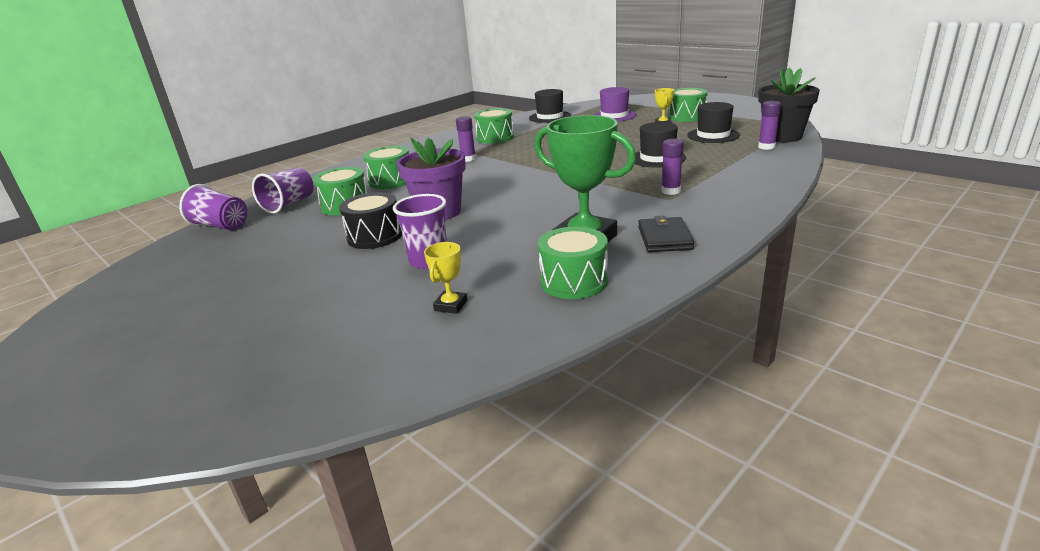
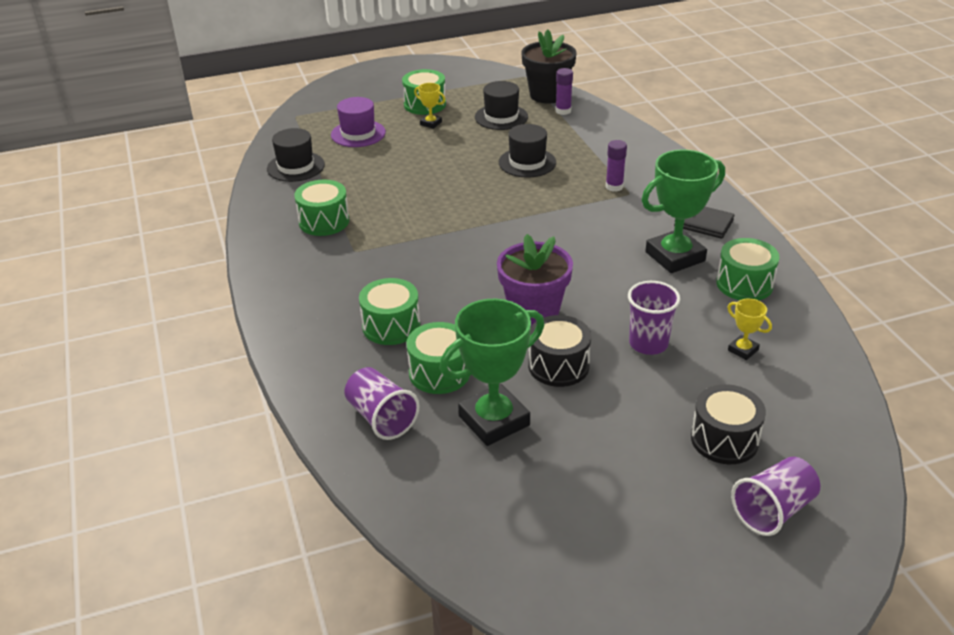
camera: 65 degrees left, 10 degrees up
(221, 226) = (400, 484): purple cup -> purple cup (773, 510)
(296, 233) = (494, 420): none -> green trophy
(297, 327) = (724, 439): none -> black drum
(468, 159) = (381, 258): purple glue stick -> none

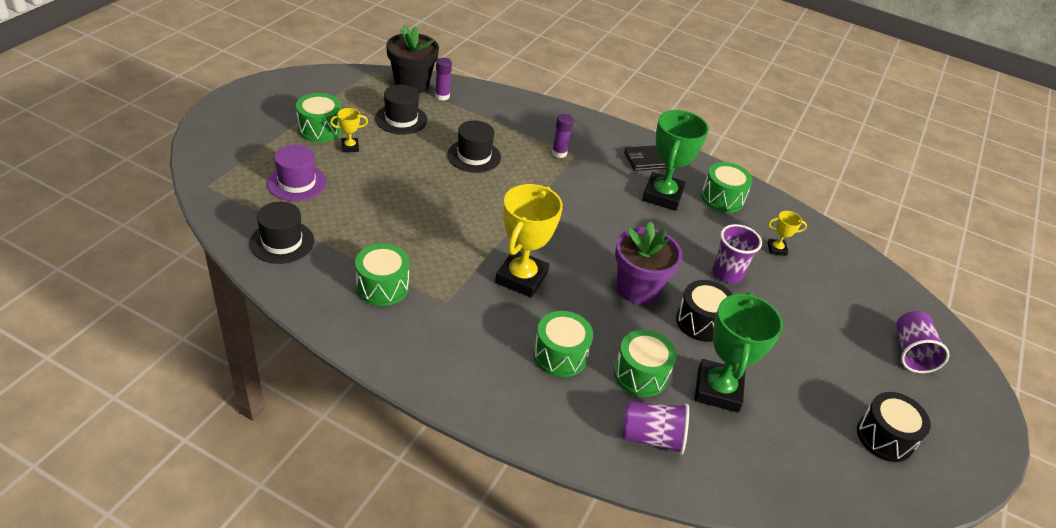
camera: 50 degrees left, 5 degrees up
(439, 261) = (521, 278): none -> yellow trophy
(724, 439) = (840, 320): black drum -> black drum (885, 437)

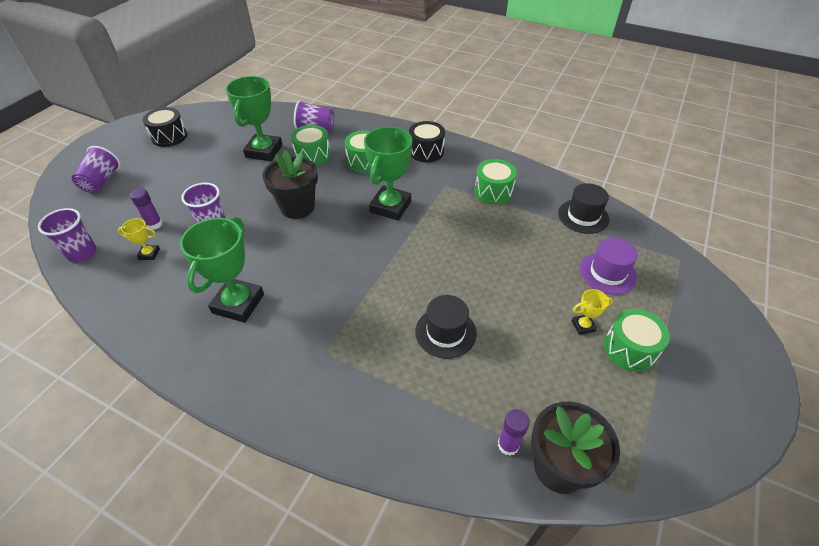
camera: 175 degrees left, 5 degrees up
(401, 119) = (546, 383): black hat -> none
(521, 278) = (390, 207): yellow trophy -> green trophy
(559, 153) = (345, 352): purple glue stick -> purple glue stick (154, 224)
(637, 288) = (297, 207): purple flower pot -> black flower pot
(647, 160) = (236, 356): black wallet -> none
(701, 322) = (256, 188): black drum -> black drum (426, 151)
(722, 198) = (169, 308): green drum -> none
(847, 257) = (82, 253): none -> purple cup

